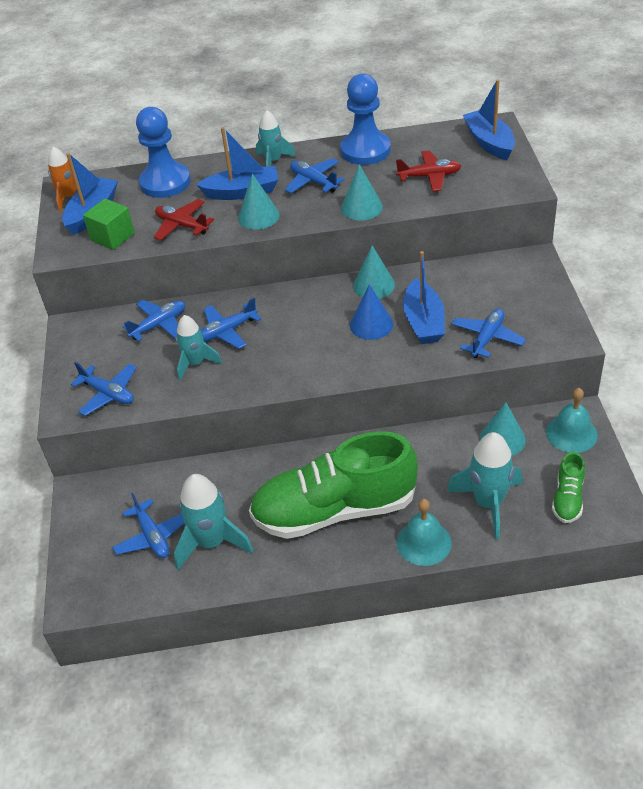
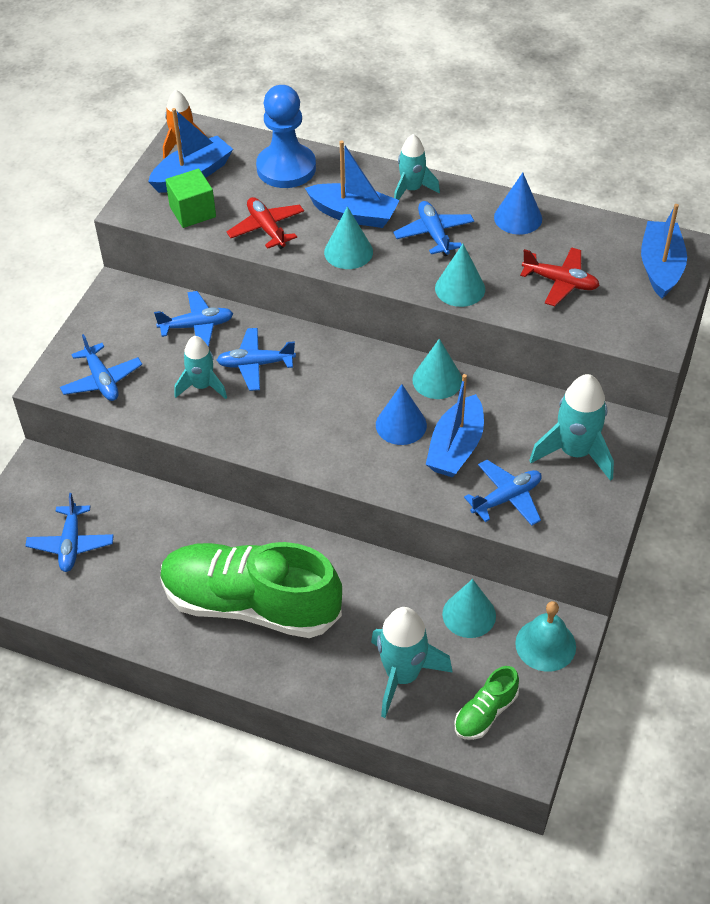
camera: 25 degrees right, 5 degrees up
(211, 542) = (118, 578): turquoise rocket -> turquoise rocket (575, 452)
(365, 150) = (518, 218): blue pawn -> blue cone
(424, 542) = (310, 682): turquoise bell -> none

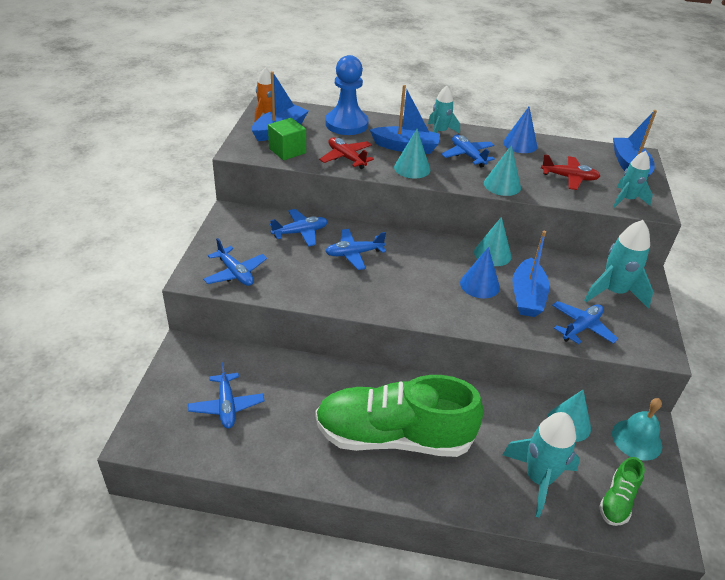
camera: 15 degrees left, 10 degrees down
(202, 386) = (317, 271): turquoise rocket -> turquoise rocket (627, 200)

